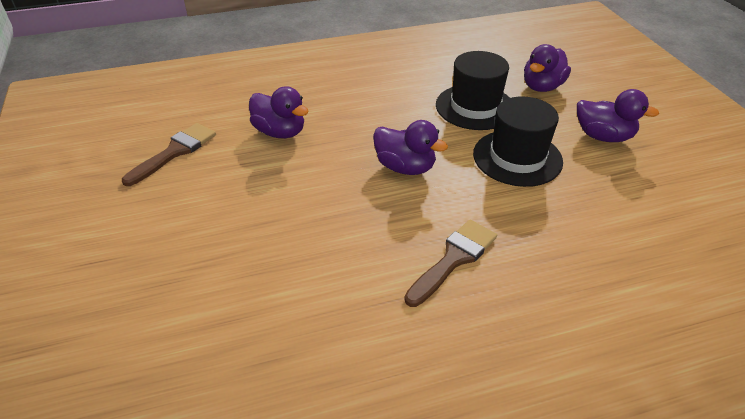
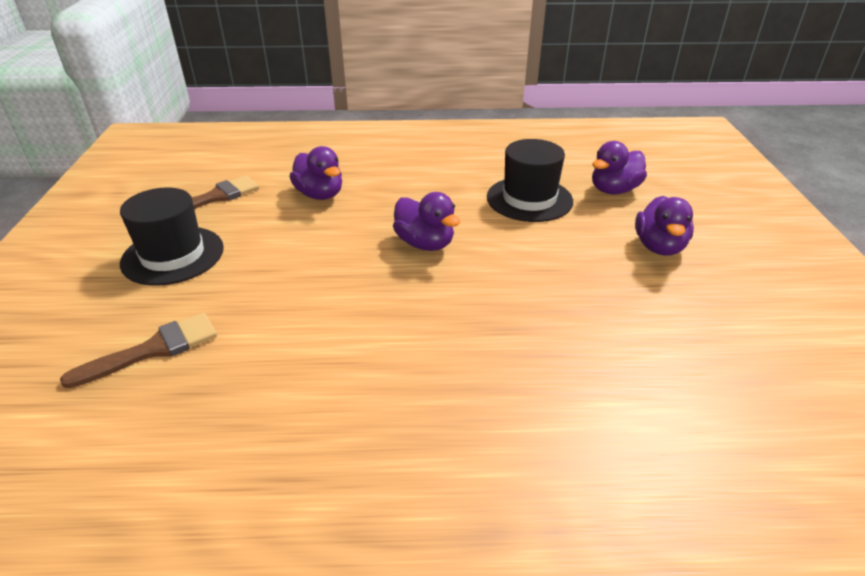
camera: 15 degrees right, 5 degrees down
(454, 259) = (427, 336): brown brush -> brown brush (154, 349)
(517, 158) = (549, 253): black hat -> black hat (173, 255)
(603, 136) = (659, 247): purple duck -> purple duck turned 60 degrees clockwise

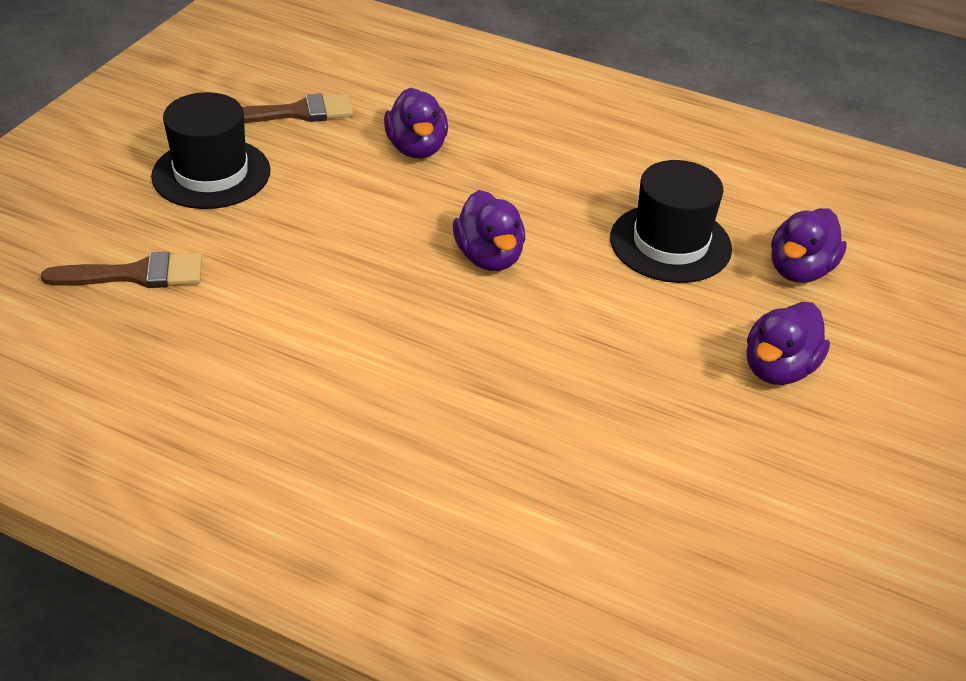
camera: 25 degrees right, 5 degrees up
(614, 190) = (800, 270): purple duck -> purple duck turned 45 degrees counterclockwise

